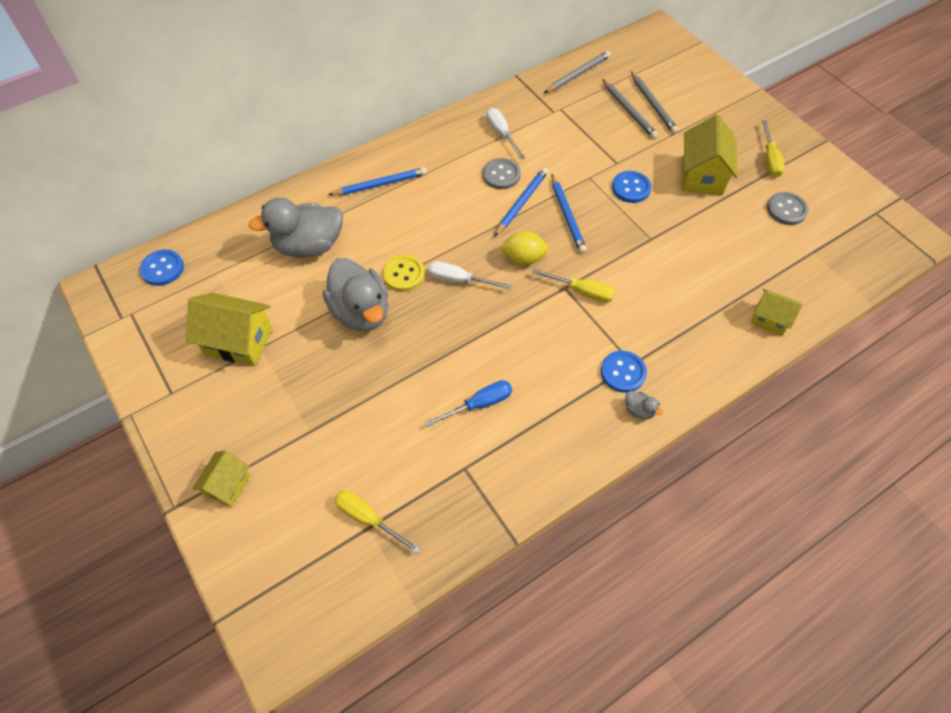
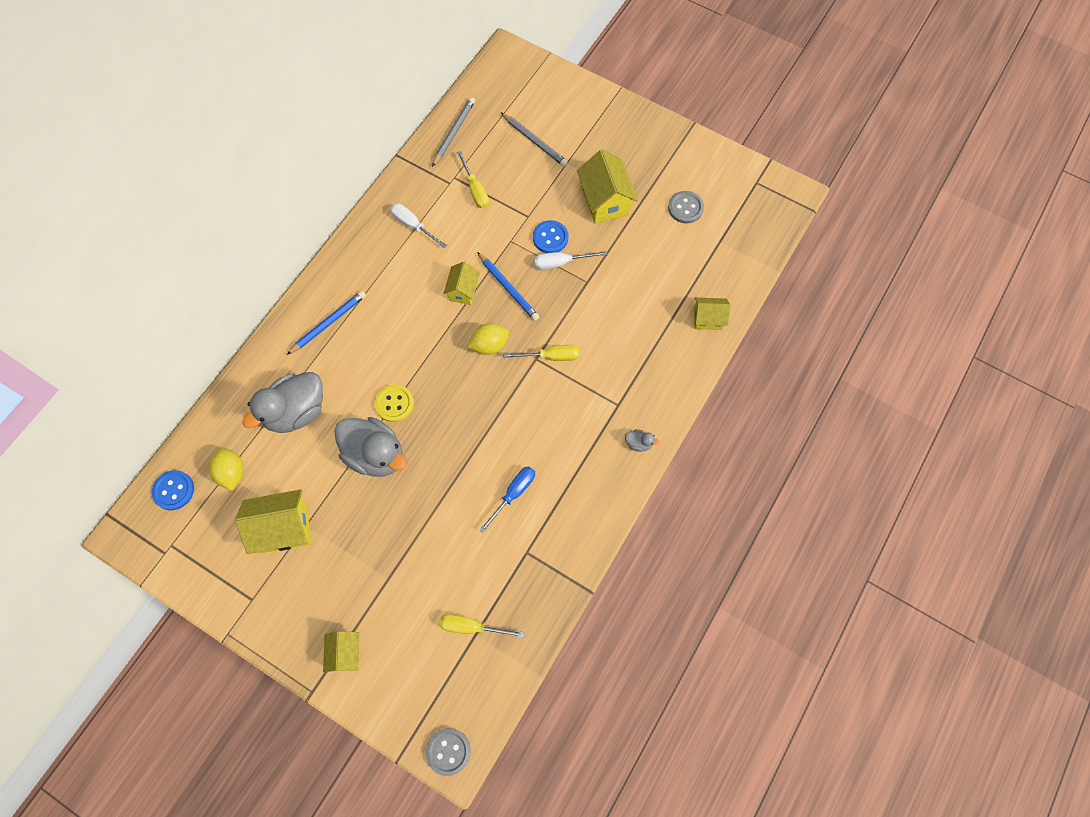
camera: 25 degrees left, 10 degrees up
(221, 274) = (232, 473): none -> yellow lemon
(459, 280) = (444, 389): white screwdriver -> white screwdriver (561, 263)
(501, 175) = (432, 269): grey button -> grey button (448, 751)
(521, 203) = (463, 291): blue pencil -> yellow house
(623, 372) = (613, 416): blue button -> none
(629, 111) = (516, 156): grey pencil -> none
(769, 159) = (654, 161): yellow screwdriver -> yellow screwdriver (475, 189)

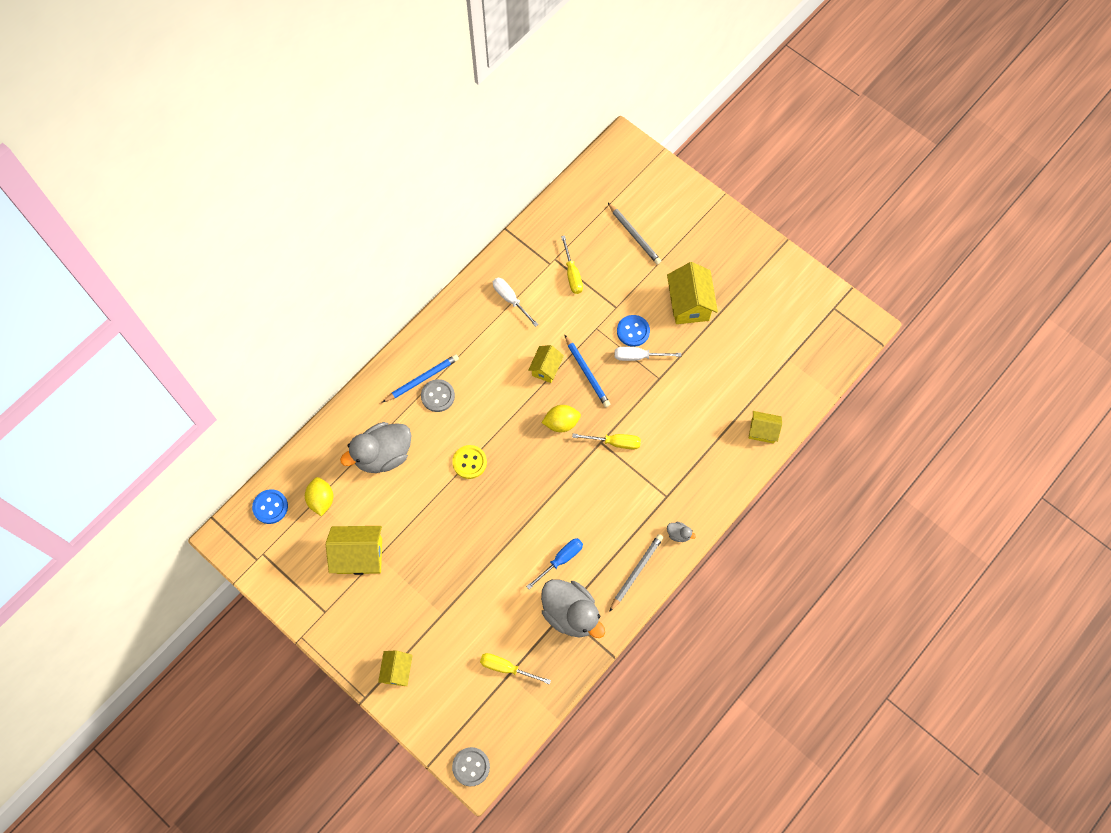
camera: 10 degrees right, 0 degrees up
(375, 455) = (446, 505): grey duck -> grey duck (571, 613)
(454, 132) = (561, 215): grey pencil -> grey pencil (636, 571)
(685, 208) = (762, 322): grey button -> grey button (438, 396)

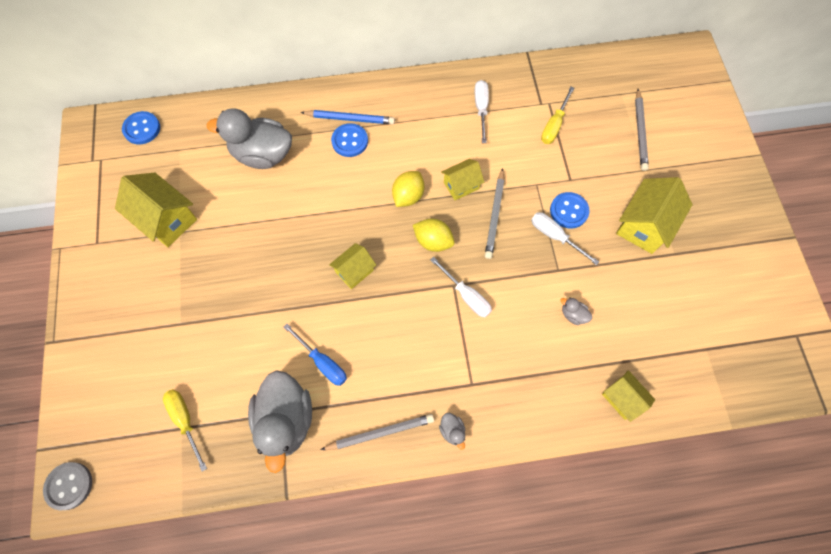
camera: 40 degrees right, 0 degrees up
(321, 500) = (183, 153): yellow lemon -> yellow lemon (408, 196)
(397, 671) = (99, 341): yellow house -> yellow house (354, 271)
(438, 396) = (350, 141): grey button -> blue button
(469, 462) = (324, 214): yellow button -> none
(560, 560) = (322, 362): blue screwdriver -> blue screwdriver turned 45 degrees clockwise
(587, 373) = (495, 215): blue pencil -> grey pencil
(614, 442) = (466, 295): yellow screwdriver -> white screwdriver
(692, 401) = (573, 314): none -> grey duck

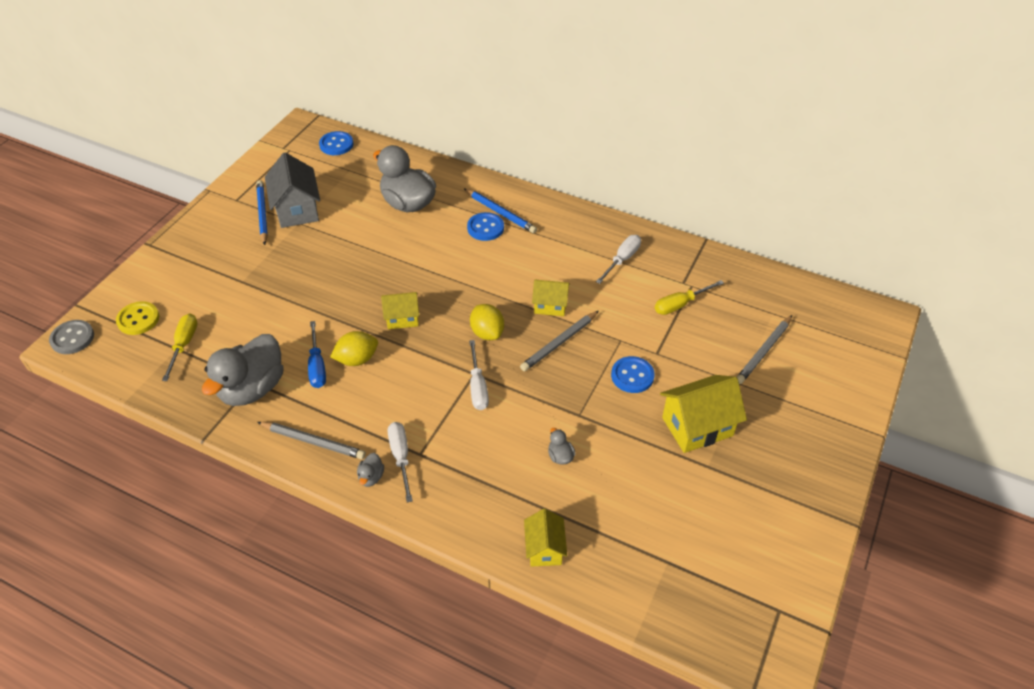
camera: 35 degrees right, 20 degrees down
(117, 424) = (138, 319): none -> yellow button
(136, 243) = (262, 214): none -> blue pencil
(166, 219) = (297, 210): yellow house -> grey house
(408, 196) = (497, 290): yellow lemon -> yellow lemon (357, 359)
(555, 236) = (600, 388): white screwdriver -> white screwdriver (401, 457)

